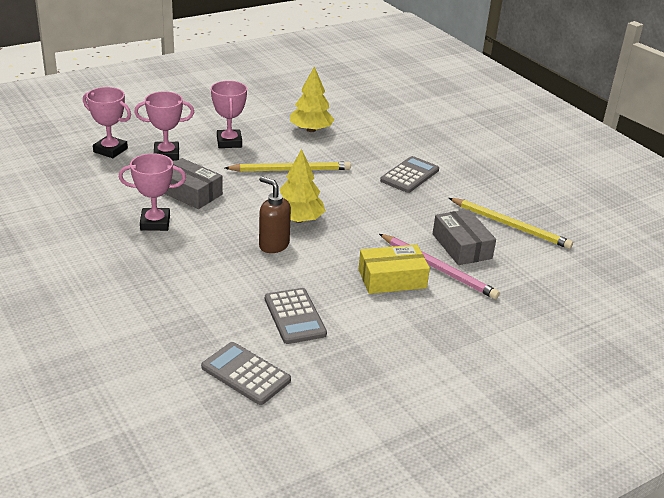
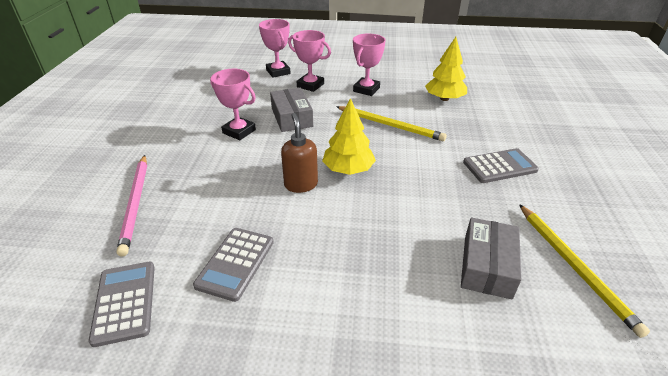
camera: 40 degrees right, 5 degrees up
(392, 279) = (370, 268): yellow box -> none
(438, 268) = (433, 281): pink pencil -> pink pencil (135, 204)

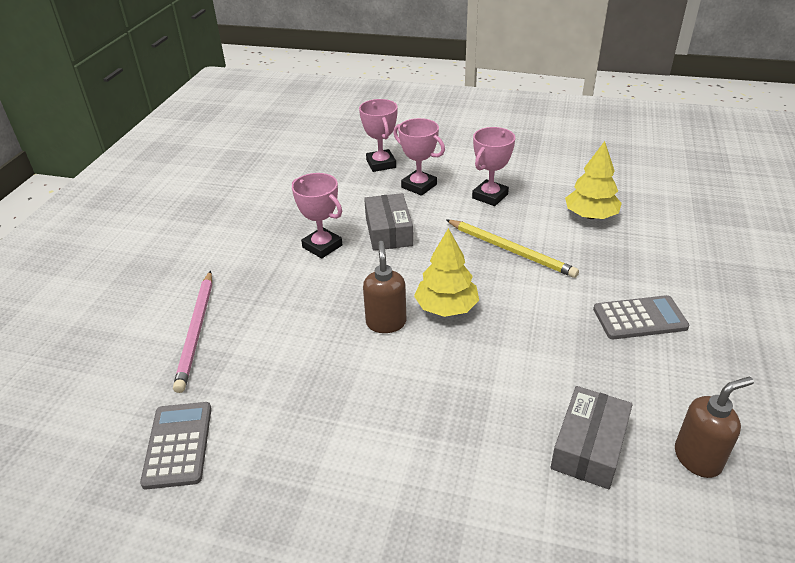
camera: 10 degrees right, 0 degrees up
(236, 263) = (299, 413): grey calculator -> none
(574, 267) = (697, 458): yellow pencil -> brown soap dispenser

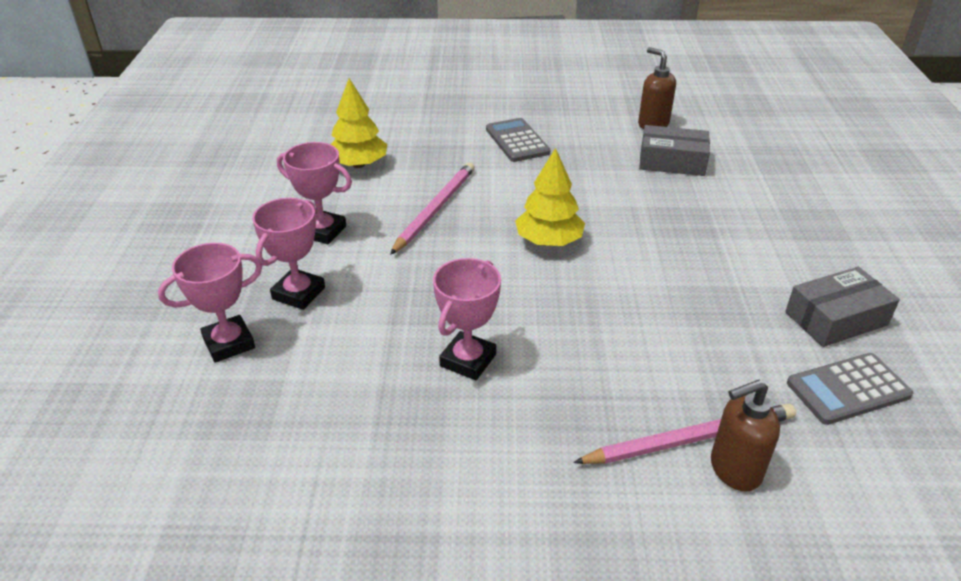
camera: 105 degrees left, 0 degrees up
(386, 323) = (591, 278): brown soap dispenser -> brown soap dispenser (734, 470)
(388, 231) = (417, 304): grey box -> grey box (836, 319)
(511, 250) = (435, 209): yellow pencil -> pink pencil

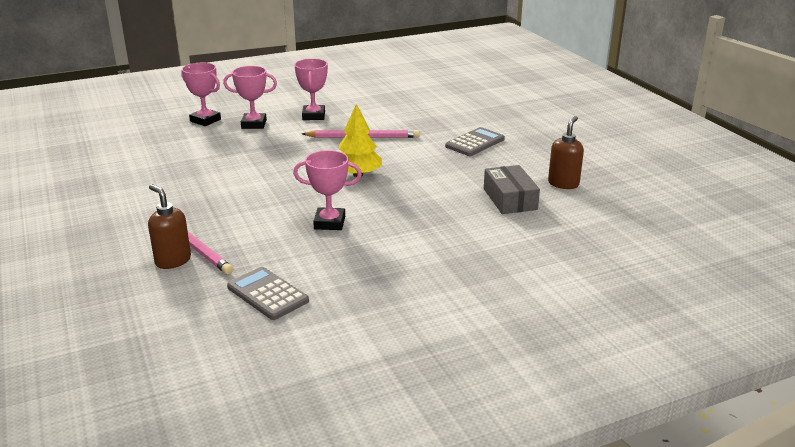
camera: 65 degrees right, 10 degrees down
(358, 164) = (392, 107): yellow tree -> none
(468, 360) = (225, 174): pink trophy -> pink trophy (329, 223)
(836, 319) = (347, 285): grey box -> none

